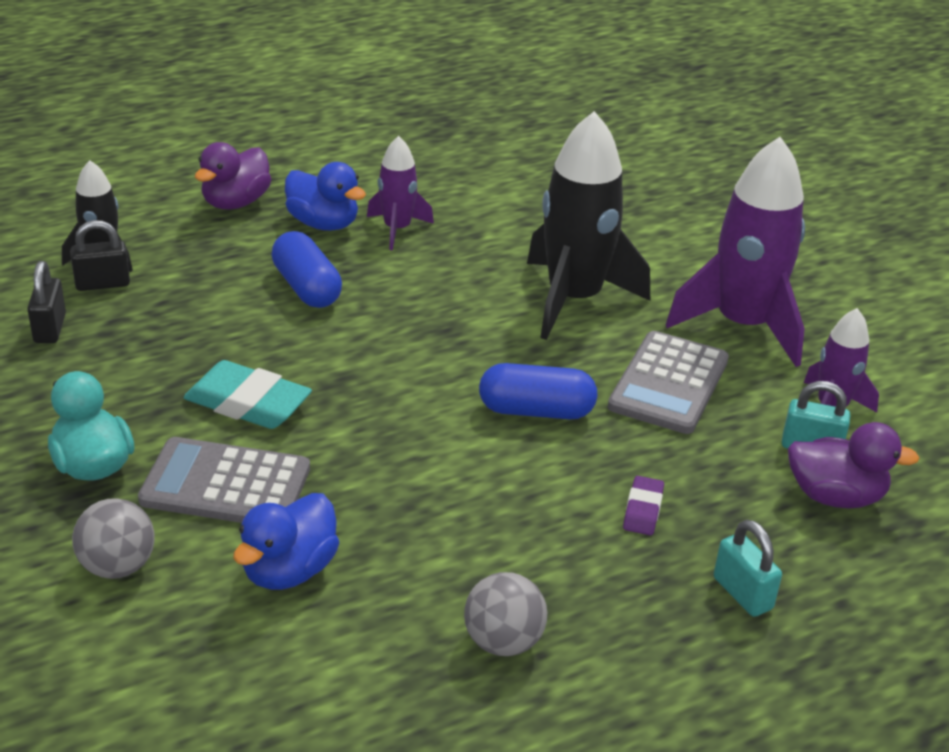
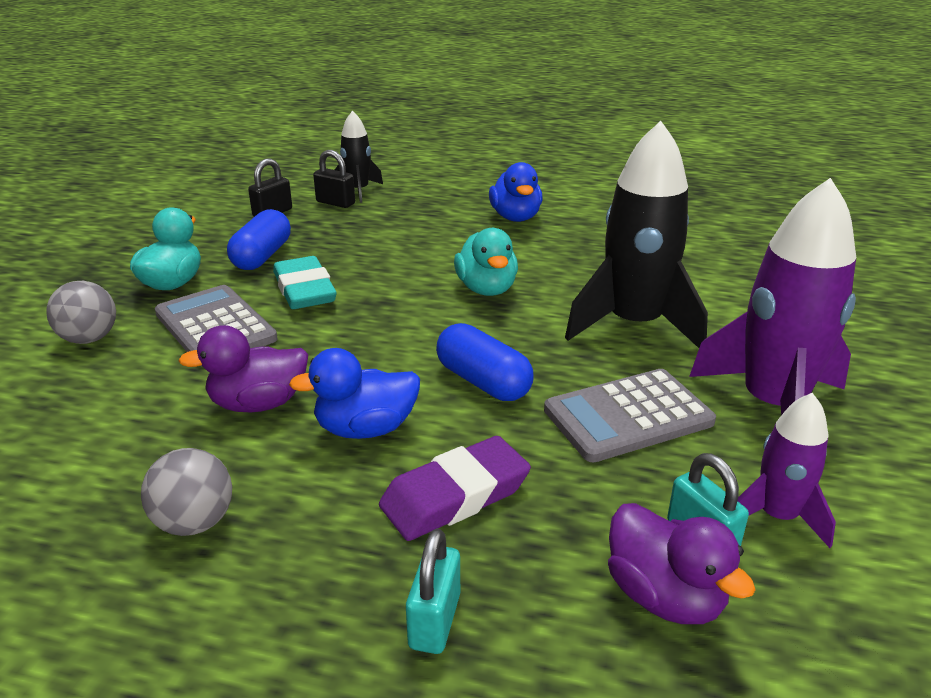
camera: 45 degrees right, 5 degrees down
(235, 202) = (478, 190): purple duck -> purple duck (258, 404)
(289, 570) = (160, 392): blue duck -> blue duck (365, 429)
(307, 288) = (446, 246): blue capsule -> blue capsule (262, 256)
(397, 229) = (561, 236): purple rocket -> none
(413, 320) = (486, 289): none -> turquoise duck
(643, 510) = (455, 496): purple eraser -> purple eraser, size x1.88

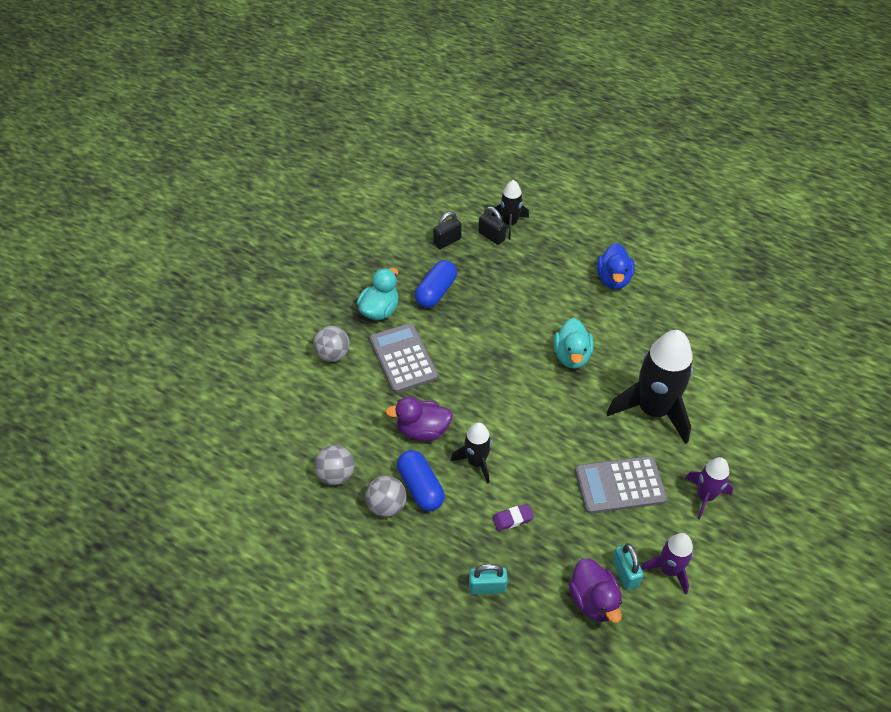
camera: 15 degrees right, 20 degrees up
(85, 493) = (336, 475): none -> grey ball
(304, 290) = (458, 333): turquoise eraser -> none
(365, 429) = (476, 462): blue duck -> black rocket
(434, 620) = (487, 587): turquoise padlock -> turquoise padlock turned 60 degrees clockwise
(455, 496) = (512, 519): purple eraser -> purple eraser, size x0.53
(483, 382) = (547, 440): blue capsule -> blue capsule (420, 487)
(772, 406) = (705, 496): purple rocket -> purple rocket, size x0.54

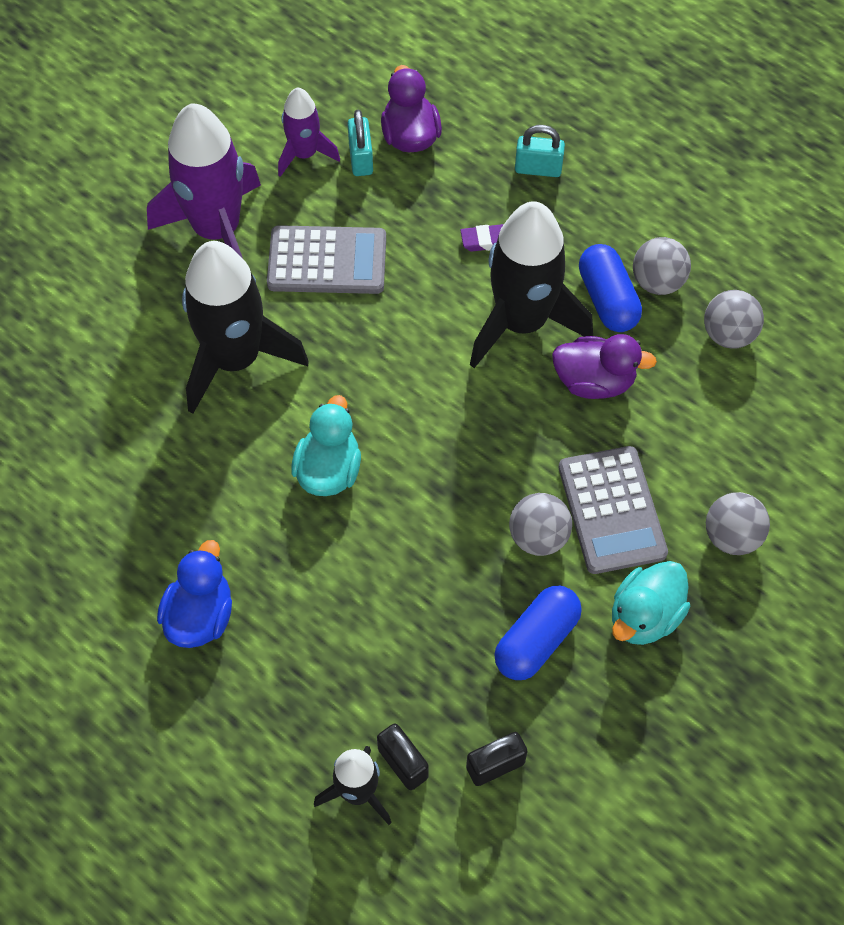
camera: 170 degrees left, 10 degrees up
(443, 339) = (538, 537): none -> grey ball
(476, 462) = (521, 322): black rocket -> black rocket, size x1.87
(705, 496) = (217, 230): purple rocket -> purple rocket, size x1.87

